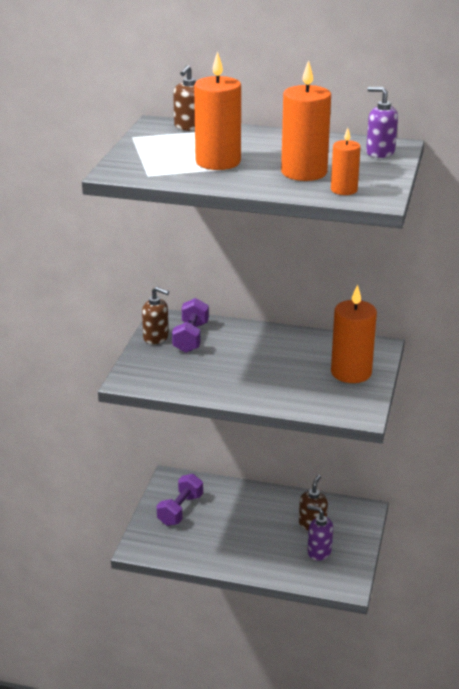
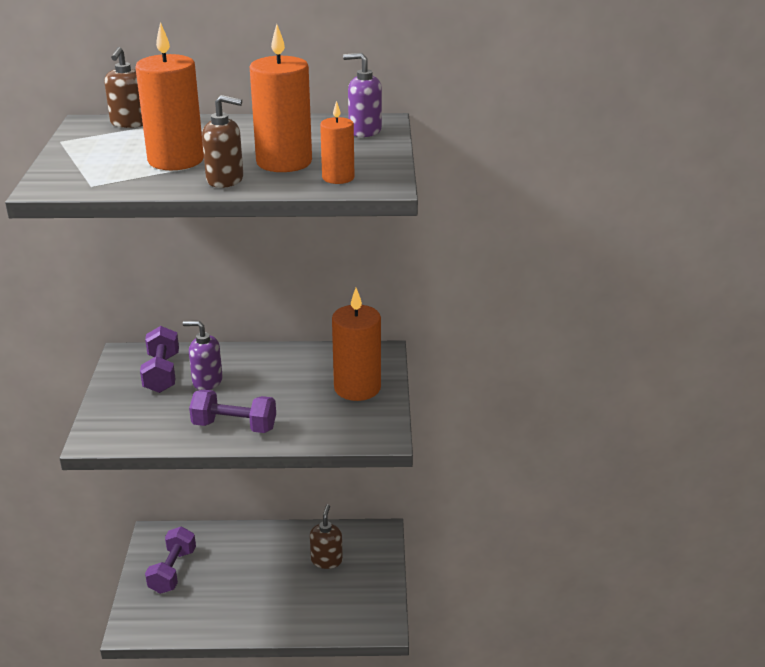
camera: 15 degrees left, 0 degrees up
(156, 337) = (120, 379): brown soap dispenser -> brown soap dispenser (225, 180)
(240, 388) = (234, 426): none -> purple dumbbell
(319, 551) = (341, 591): purple soap dispenser -> purple soap dispenser (207, 381)

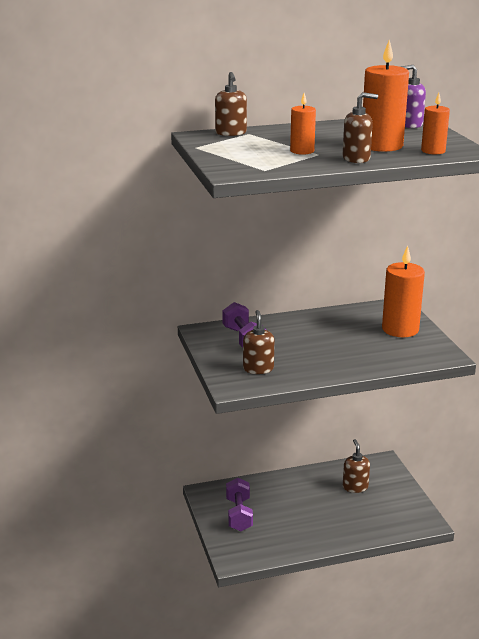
camera: 15 degrees left, 5 degrees down
(144, 418) = (258, 368): none -> brown soap dispenser
(176, 160) = (302, 151): orange candle -> orange candle, size x0.56
(207, 381) = (284, 339): purple soap dispenser -> none
(234, 426) = (332, 364): purple dumbbell -> none

